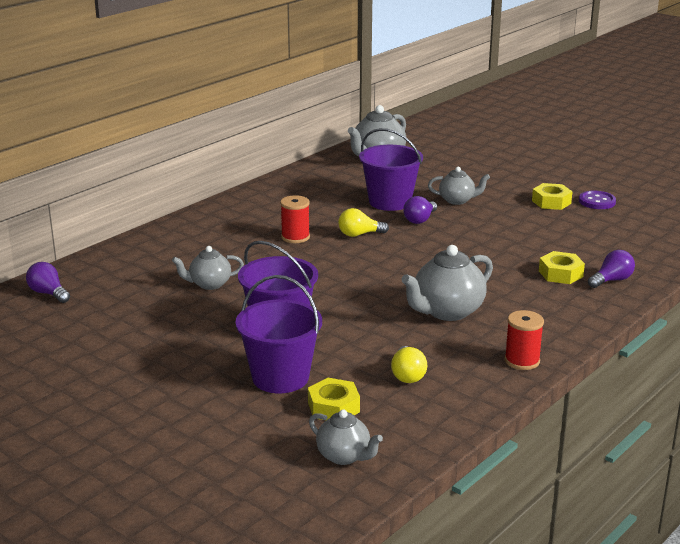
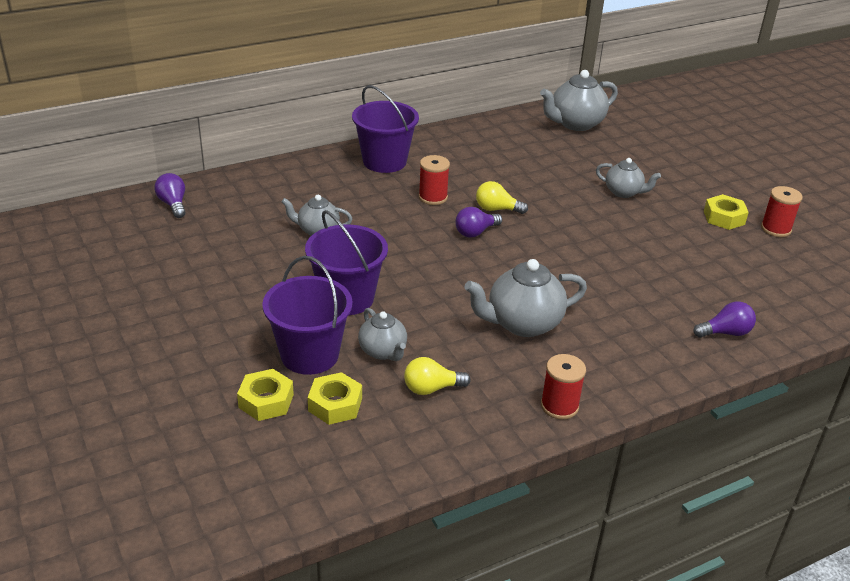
camera: 20 degrees right, 10 degrees up
(344, 456) = (306, 465): grey teapot -> grey teapot (383, 351)
(390, 202) = (553, 178): purple bucket -> purple bucket (384, 161)
(407, 375) = (431, 388): yellow light bulb -> yellow light bulb turned 60 degrees clockwise
(420, 220) = (569, 206): purple light bulb -> purple light bulb (475, 232)
(560, 274) = (674, 309): yellow nut -> yellow nut (266, 401)
(597, 201) = (775, 229): purple button -> red spool

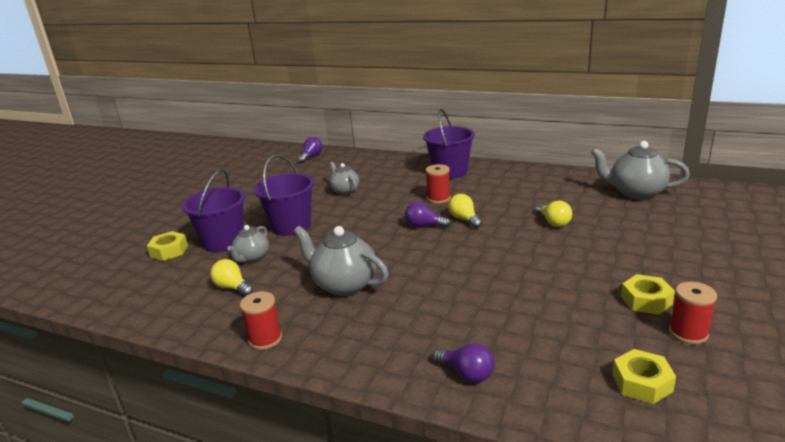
camera: 55 degrees right, 10 degrees down
(335, 404) = (185, 268): yellow nut -> yellow nut (642, 382)
(568, 180) = (553, 222): none -> yellow light bulb
(623, 192) = (584, 246): grey teapot -> none

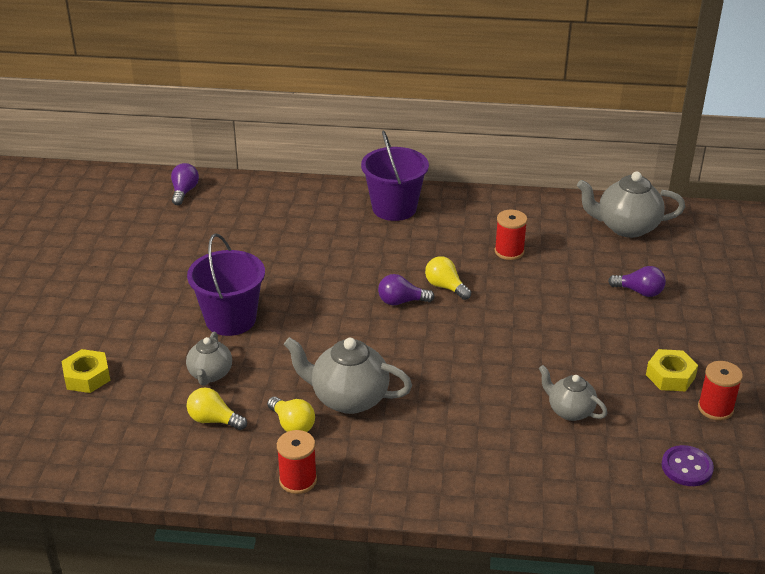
camera: 20 degrees left, 10 degrees up
(223, 242) = (154, 354): purple bucket -> none
(345, 191) = (270, 253): grey teapot -> grey teapot (570, 411)
(438, 198) = (400, 256): red spool -> red spool (509, 251)
(466, 373) = (528, 485): purple light bulb -> purple light bulb (639, 292)
(553, 222) = (549, 282): yellow light bulb -> yellow light bulb (292, 425)
(642, 382) = (687, 467): yellow nut -> purple button

